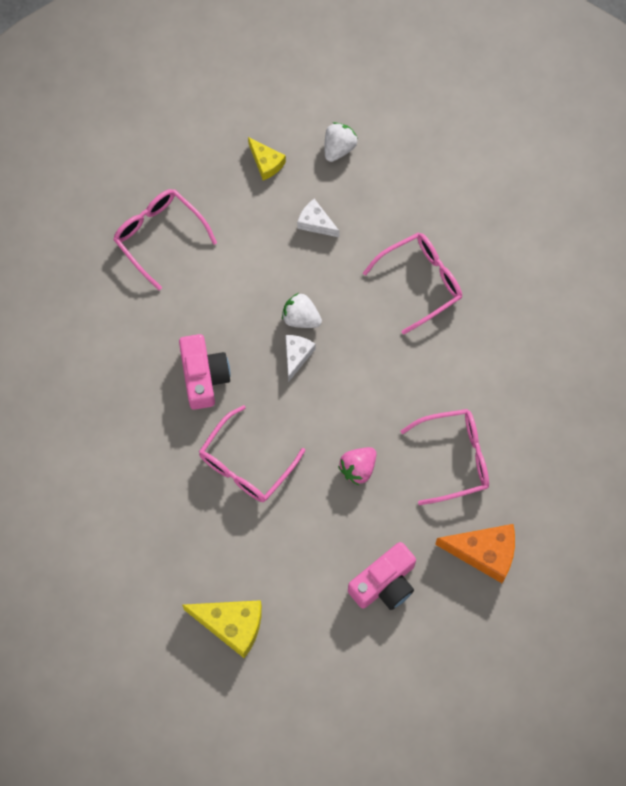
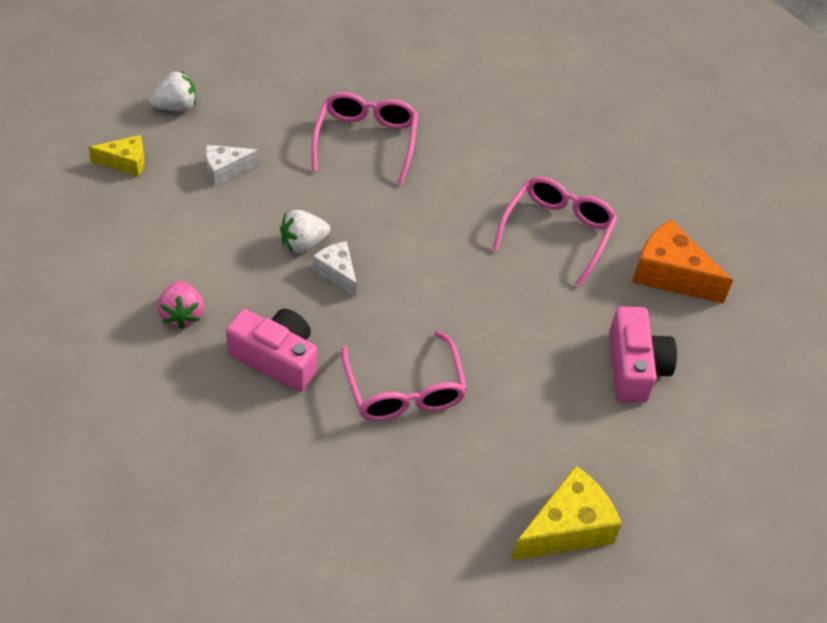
camera: 55 degrees left, 20 degrees down
(159, 235) = (92, 289): pink glasses -> none
(339, 147) = (176, 106): white strawberry -> white strawberry turned 90 degrees clockwise
(358, 468) = (498, 306): pink strawberry -> pink strawberry (182, 314)
(484, 553) = (670, 274): orange cheese -> orange cheese turned 105 degrees counterclockwise

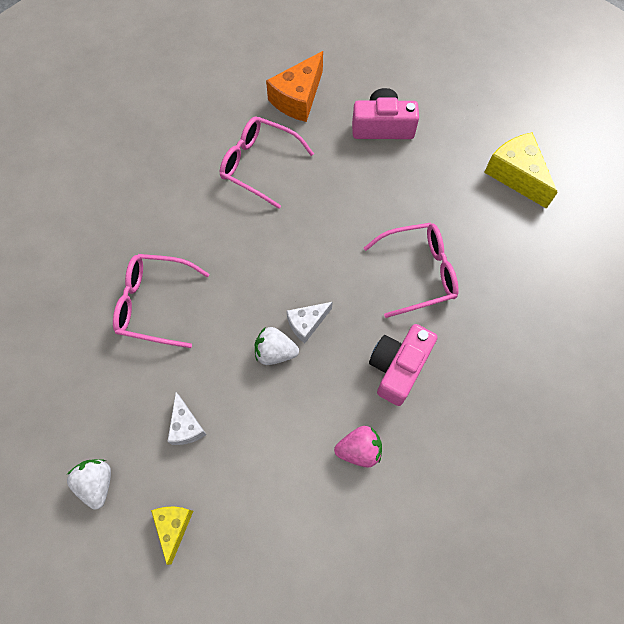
camera: 85 degrees left, 15 degrees up
(303, 243) = (275, 352): white strawberry -> white strawberry turned 120 degrees clockwise

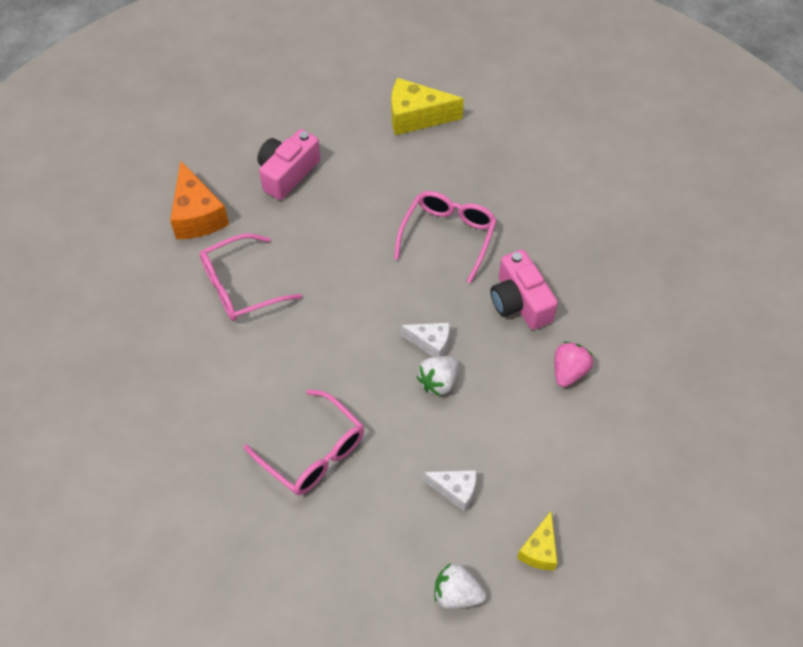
camera: 55 degrees left, 10 degrees down
(154, 304) = (313, 453): pink glasses -> pink glasses turned 90 degrees counterclockwise
(173, 527) = (539, 550): yellow cheese -> yellow cheese turned 105 degrees counterclockwise
(307, 323) = (430, 343): white cheese -> white cheese turned 75 degrees counterclockwise

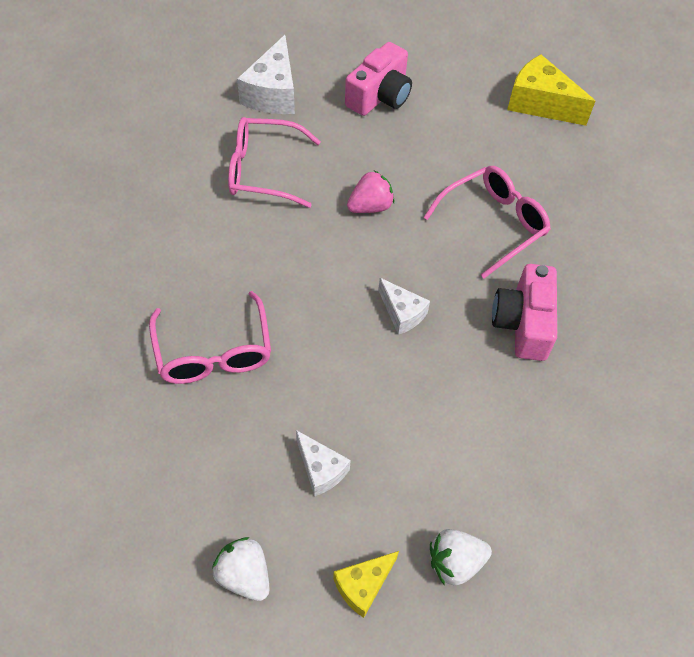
camera: 30 degrees right, 0 degrees up
(197, 215) = (273, 93): orange cheese -> white cheese
(287, 173) = (380, 96): pink camera -> pink camera turned 150 degrees clockwise
(438, 382) = (382, 354): white strawberry -> white strawberry (455, 562)
(569, 372) = (527, 421): pink strawberry -> pink strawberry (370, 207)

